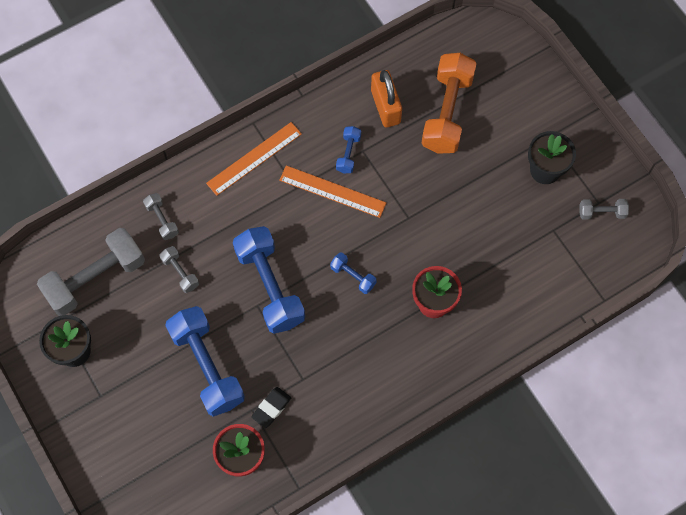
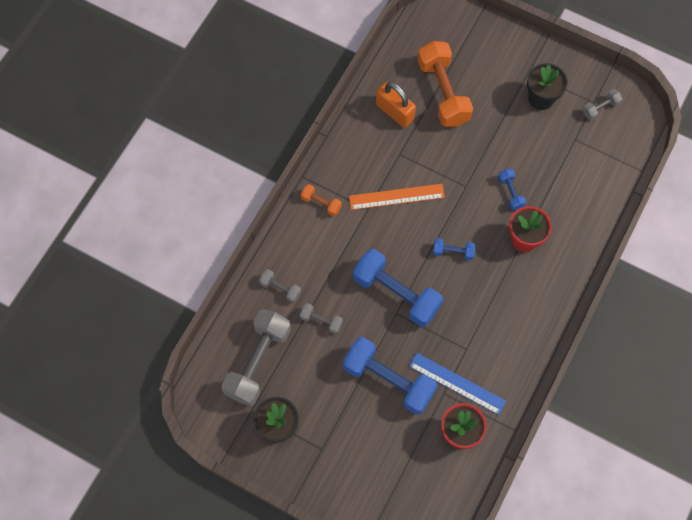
camera: 30 degrees left, 0 degrees up
(254, 158) = (321, 203): orange ruler -> orange dumbbell
(271, 408) = (457, 383): black eraser -> blue ruler
(348, 154) = (390, 162): blue dumbbell -> blue dumbbell (510, 193)

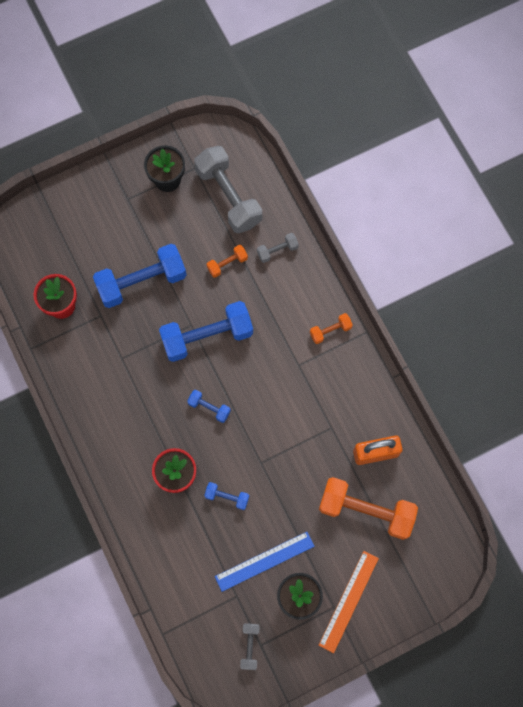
camera: 125 degrees right, 5 degrees up
(321, 321) = (227, 264): grey dumbbell -> orange dumbbell
(396, 197) = (292, 397): orange ruler -> orange ruler (348, 601)
(453, 252) = (209, 408): blue dumbbell -> blue dumbbell turned 75 degrees clockwise
(457, 383) = (100, 331): blue ruler -> blue ruler (264, 561)

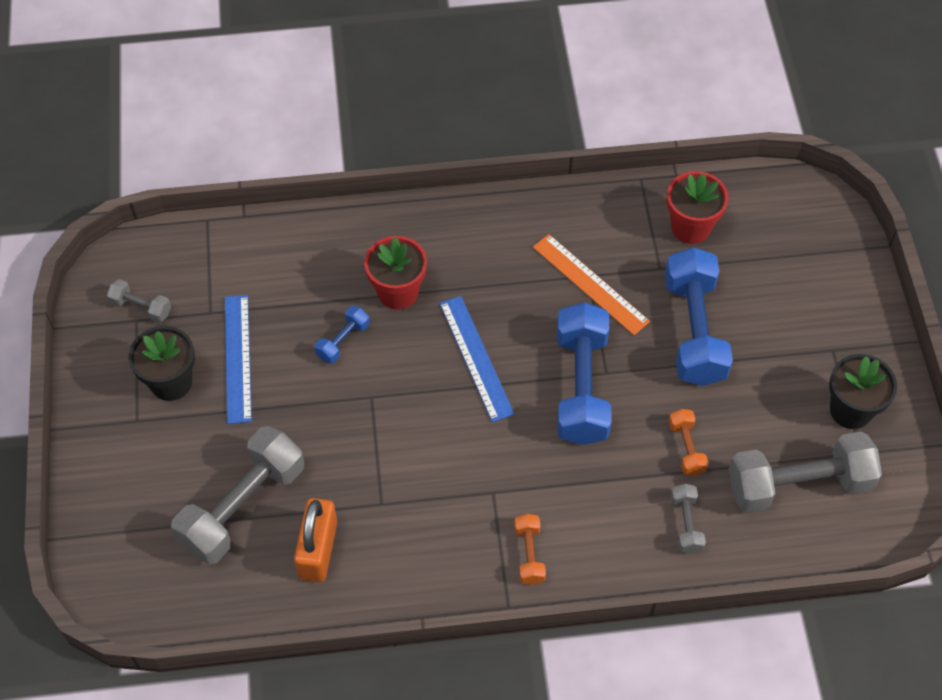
camera: 110 degrees right, 15 degrees down
(209, 408) = (475, 358): blue dumbbell -> blue ruler
(348, 601) = (135, 440): orange ruler -> orange ruler (590, 284)
(366, 510) = (243, 507): orange dumbbell -> grey dumbbell

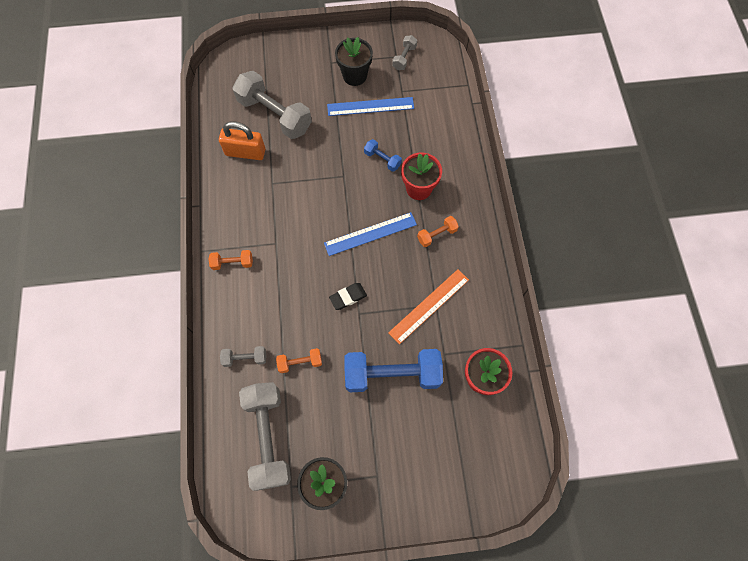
camera: 90 degrees right, 10 degrees up
(477, 271) = (437, 235): none -> orange dumbbell
(581, 387) = (348, 297): blue dumbbell -> black eraser

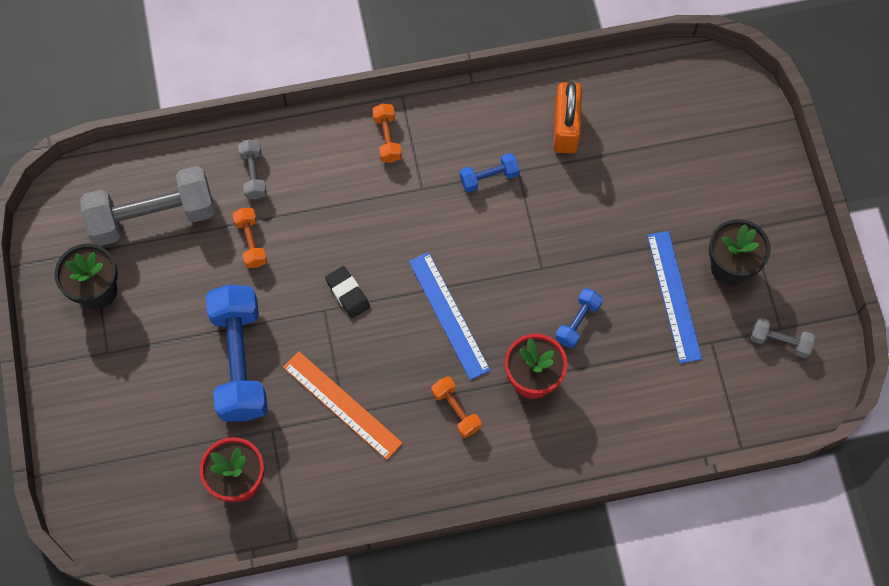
camera: 85 degrees right, 0 degrees up
(274, 115) = (637, 158): grey dumbbell -> none
(274, 201) = (489, 177): none -> blue dumbbell

